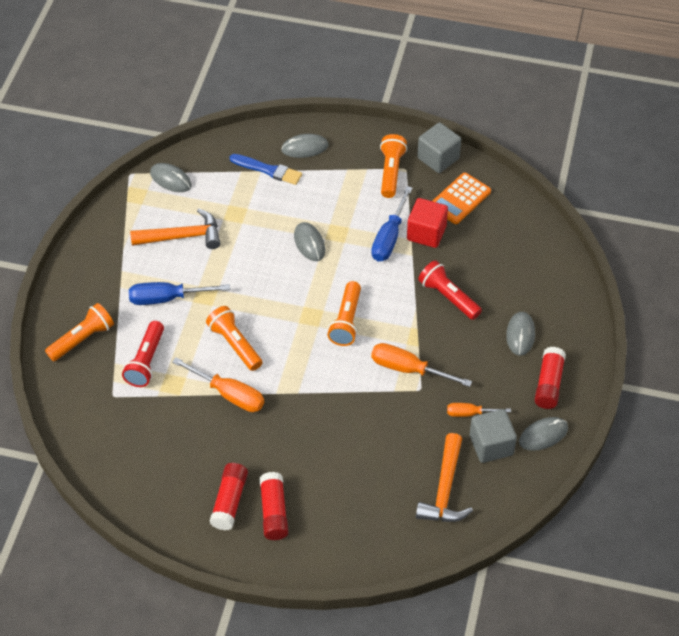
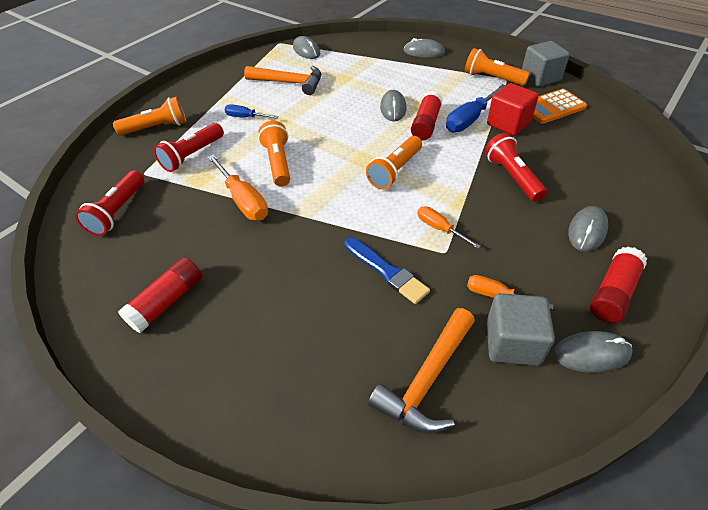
camera: 25 degrees right, 5 degrees down
(123, 441) = (118, 211): none -> red flashlight
(166, 298) = (245, 117): blue screwdriver -> blue screwdriver, size x0.60
(268, 170) = (386, 59): blue brush -> blue brush (386, 271)
(274, 512) = (204, 330): red glue stick -> red glue stick (426, 124)
(391, 172) = (492, 78): orange flashlight -> orange flashlight turned 90 degrees counterclockwise
(407, 369) = (439, 228): orange screwdriver -> orange screwdriver, size x0.60

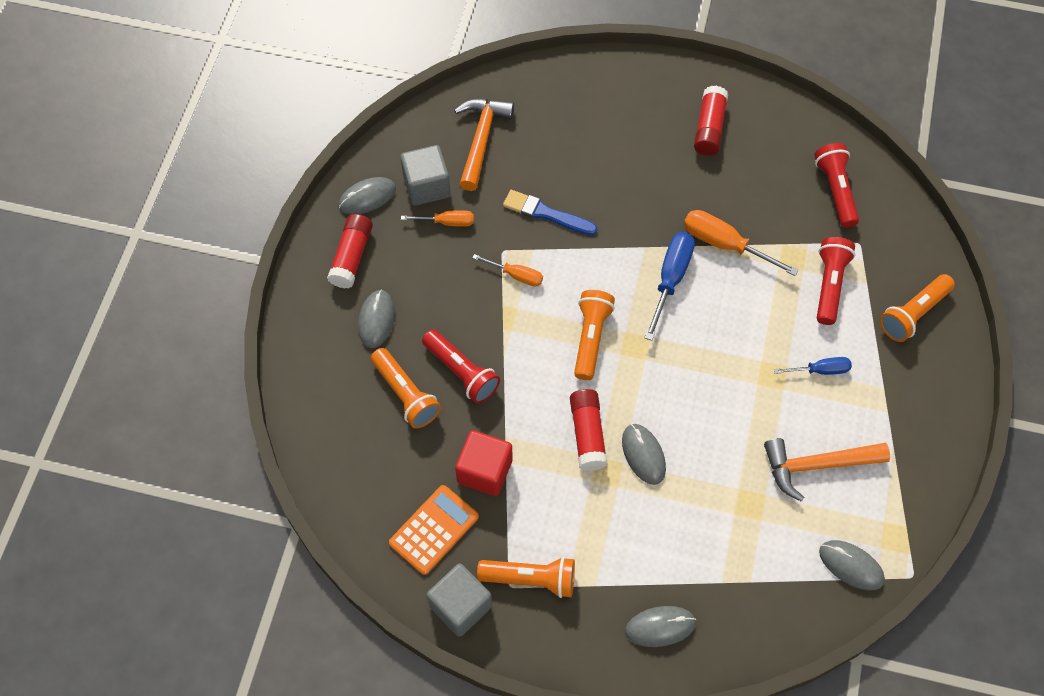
camera: 155 degrees right, 15 degrees up
(278, 163) = (725, 307): orange flashlight -> orange flashlight (405, 395)
(469, 120) = (535, 463): blue screwdriver -> blue screwdriver (671, 278)

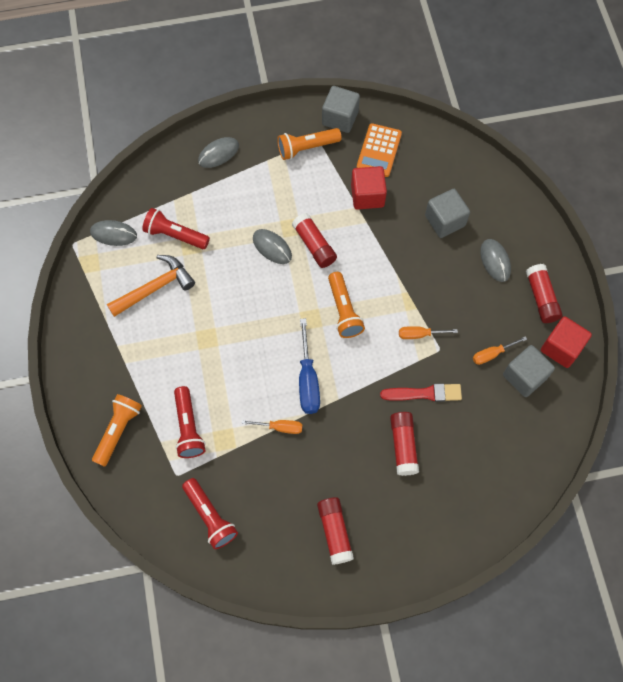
camera: 155 degrees right, 5 degrees up
(367, 197) = (561, 348): grey mouse -> red cube
(405, 395) = (445, 221): orange flashlight -> grey cube
(461, 372) = (417, 250): red flashlight -> red flashlight (175, 235)
(481, 139) = (508, 436): orange hammer -> none
(546, 214) = (424, 393): blue brush -> red brush
(597, 174) = (403, 446): none -> red glue stick
(724, 244) = (280, 427): orange screwdriver -> orange screwdriver, size x0.60
(821, 370) = (173, 356): blue screwdriver -> none

